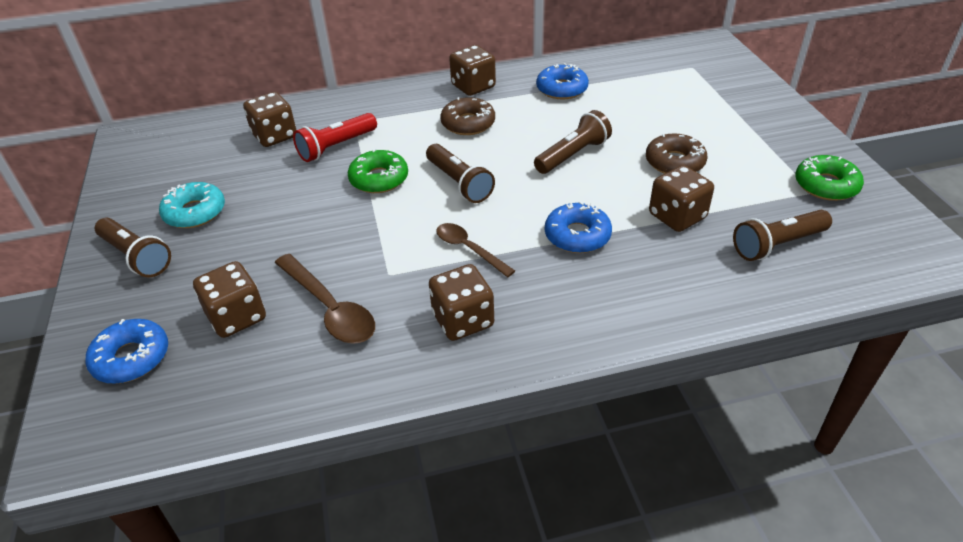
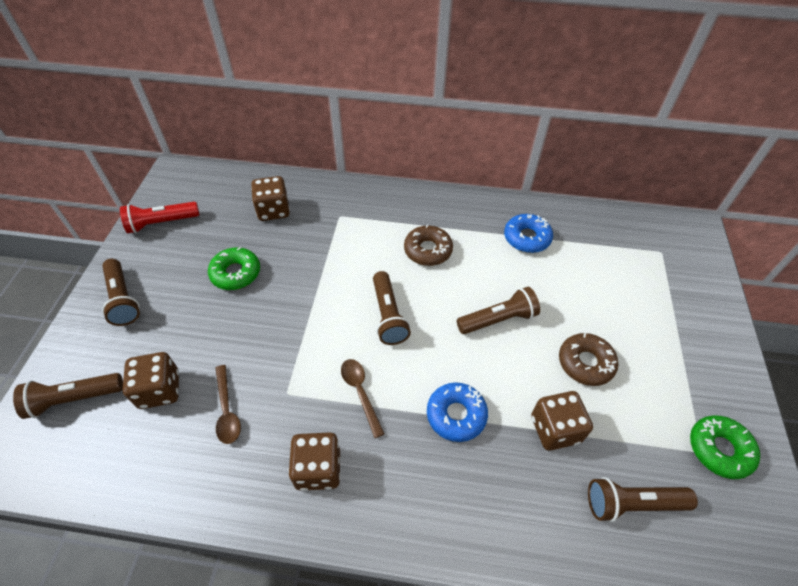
camera: 20 degrees right, 10 degrees up
(131, 358) = (74, 399): blue donut -> brown flashlight
(195, 212) = (181, 270): turquoise donut -> none
(329, 308) = (227, 410): brown spoon -> brown spoon, size x0.65
(336, 147) = (313, 239): red flashlight -> red flashlight (161, 223)
(379, 179) = (328, 286): green donut -> green donut (236, 273)
(473, 86) = (452, 209): brown dice -> none

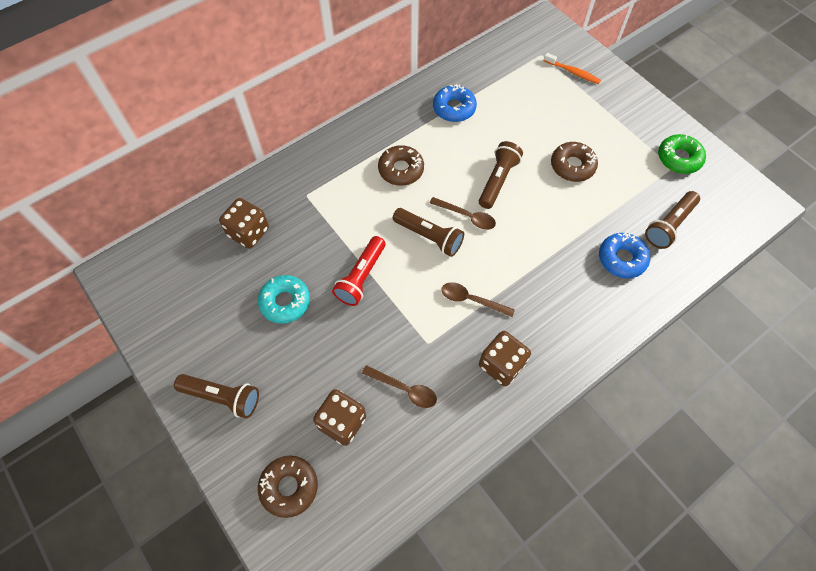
camera: 45 degrees left, 10 degrees up
(74, 399) = (289, 487): brown flashlight -> brown donut
(161, 223) = (167, 319): red flashlight -> red flashlight (361, 277)
(236, 273) = (285, 302): green donut -> turquoise donut
(437, 325) = (467, 216): none -> brown spoon
(456, 415) = (539, 261): blue donut -> blue donut (622, 259)
(555, 429) = (596, 220): brown dice -> none
(679, 287) = (573, 72): none -> orange toothbrush

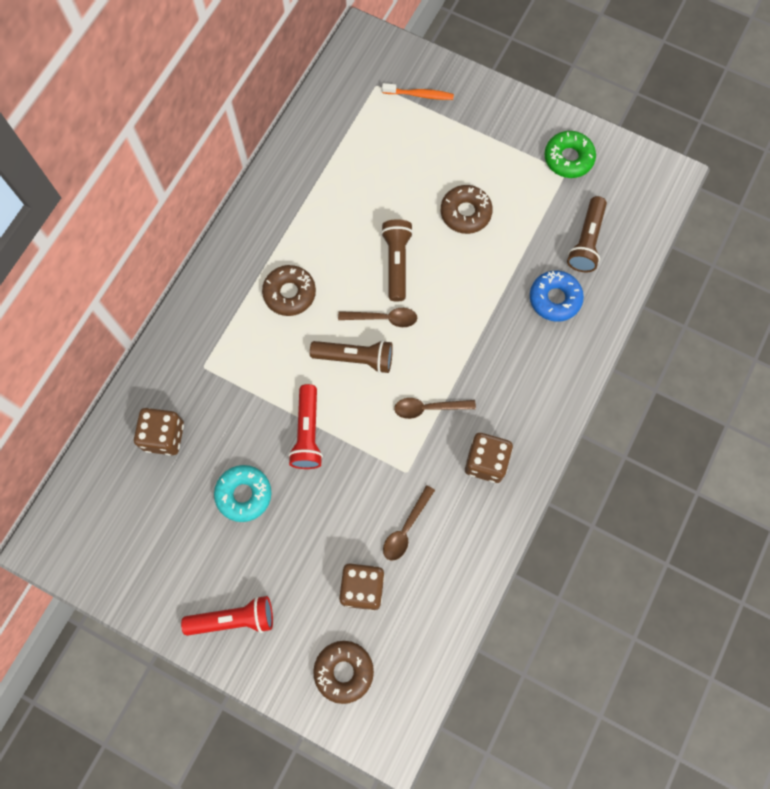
camera: 25 degrees left, 10 degrees up
(222, 397) = (233, 619): brown flashlight -> red flashlight
(404, 389) = (406, 528): brown spoon -> brown spoon turned 120 degrees clockwise
(454, 108) = (311, 194): blue donut -> none

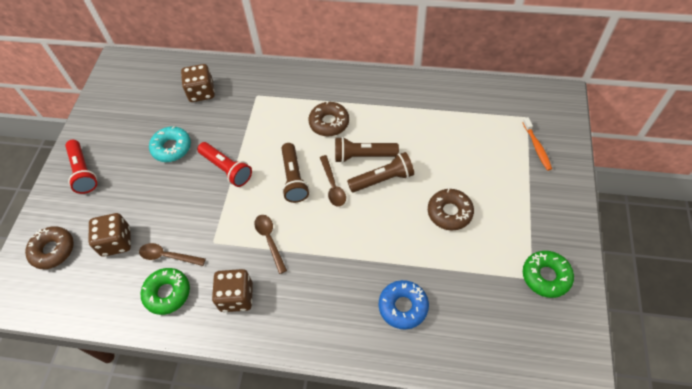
camera: 75 degrees right, 15 degrees down
(307, 433) = (226, 169): red flashlight -> red flashlight turned 120 degrees counterclockwise
(454, 538) = (167, 293): none -> green donut
(586, 241) = (471, 317): brown flashlight -> brown flashlight (363, 156)

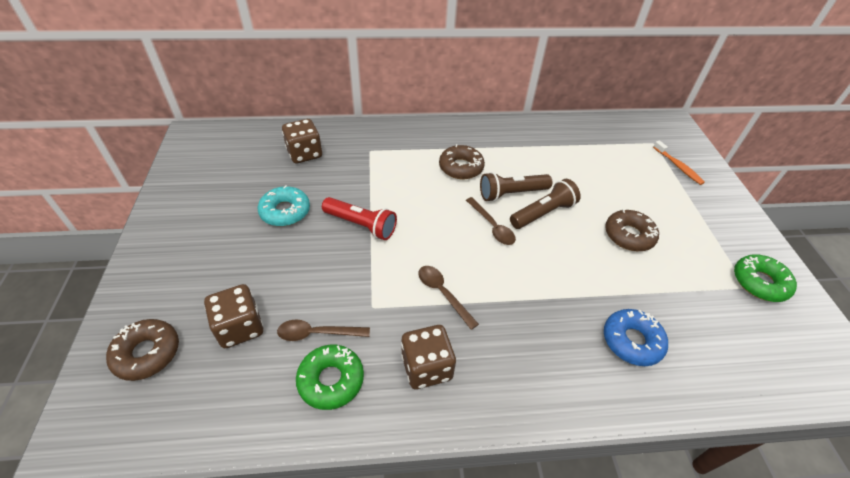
camera: 20 degrees left, 10 degrees down
(83, 172) = (173, 251): red flashlight -> none
(294, 178) = (445, 225): brown flashlight -> none

